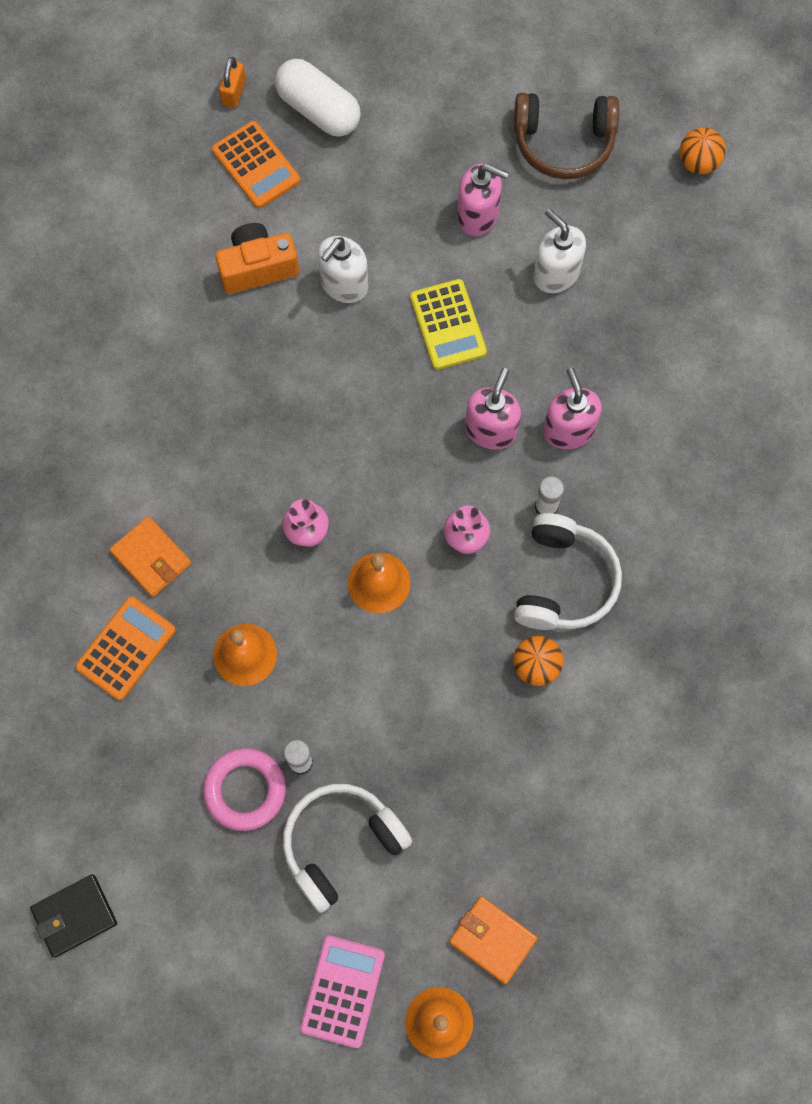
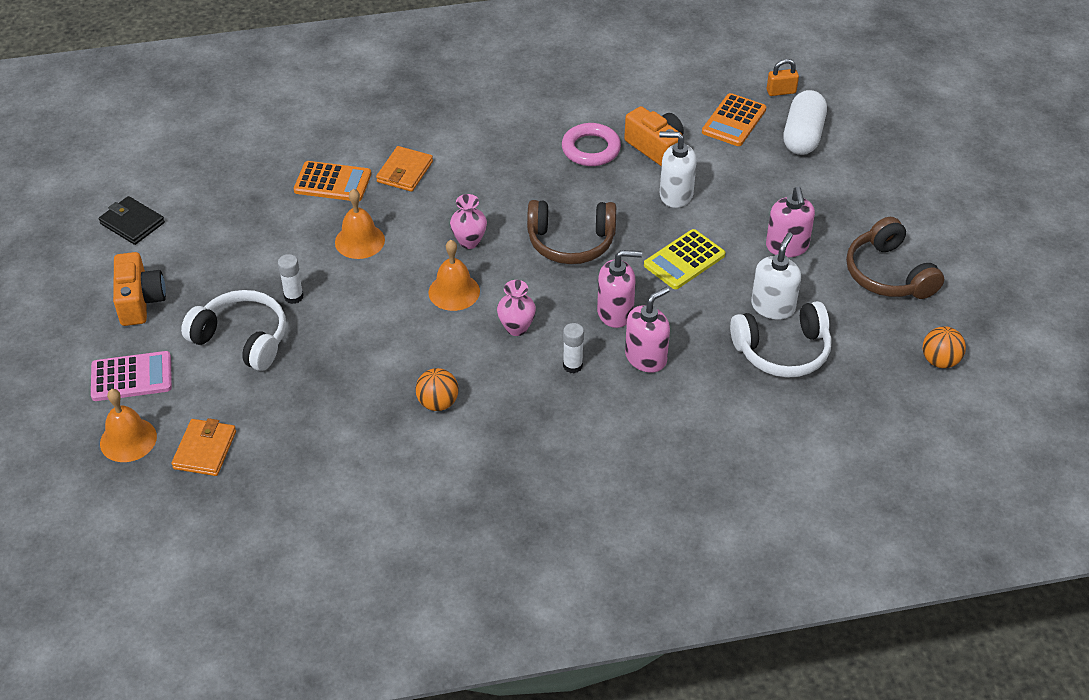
camera: 65 degrees right, 25 degrees down
(220, 945) = (140, 301): none -> orange camera
(245, 790) = (259, 275): pink ring -> pink ring (591, 149)
(363, 426) = (571, 242): none -> brown headphones
(564, 581) = (517, 397): white headphones -> white headphones (783, 351)

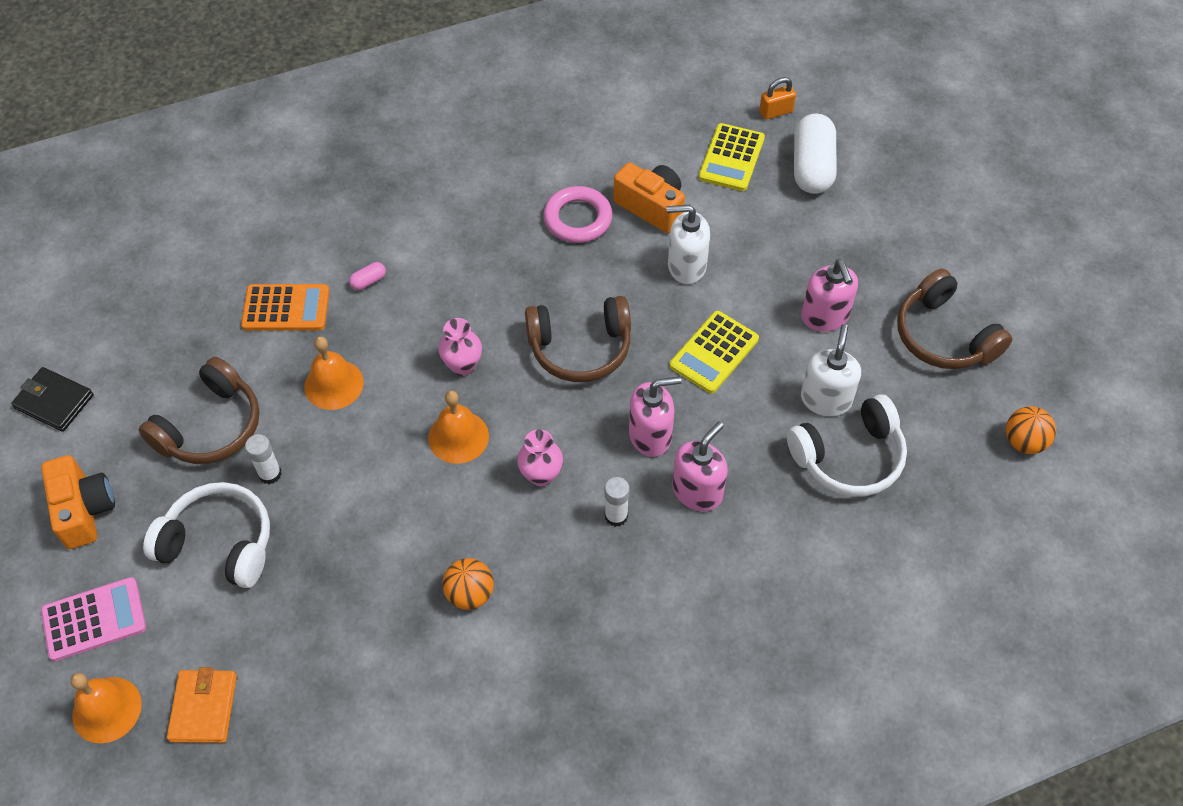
camera: 10 degrees left, 10 degrees up
(253, 257) = (211, 427): none -> brown headphones
(405, 172) = (368, 281): orange wallet -> pink capsule
(734, 121) = (731, 158): orange calculator -> yellow calculator

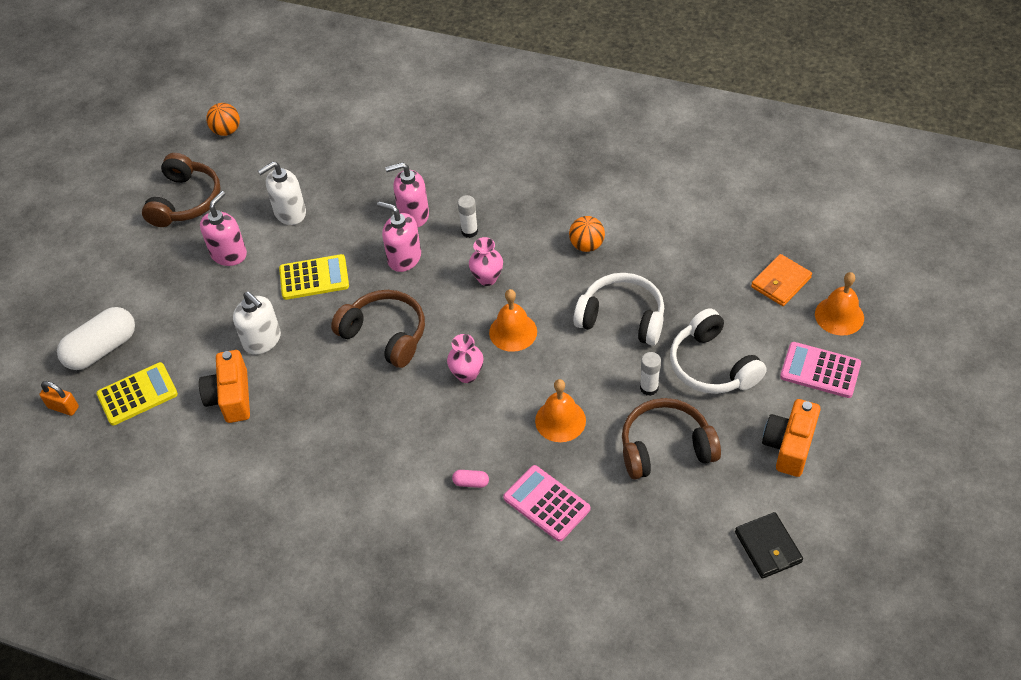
camera: 135 degrees left, 5 degrees down
(286, 308) = (546, 503): orange calculator -> pink calculator
(578, 219) = (286, 425): pink ring -> none
(849, 457) = (317, 179): white headphones -> white headphones (622, 317)

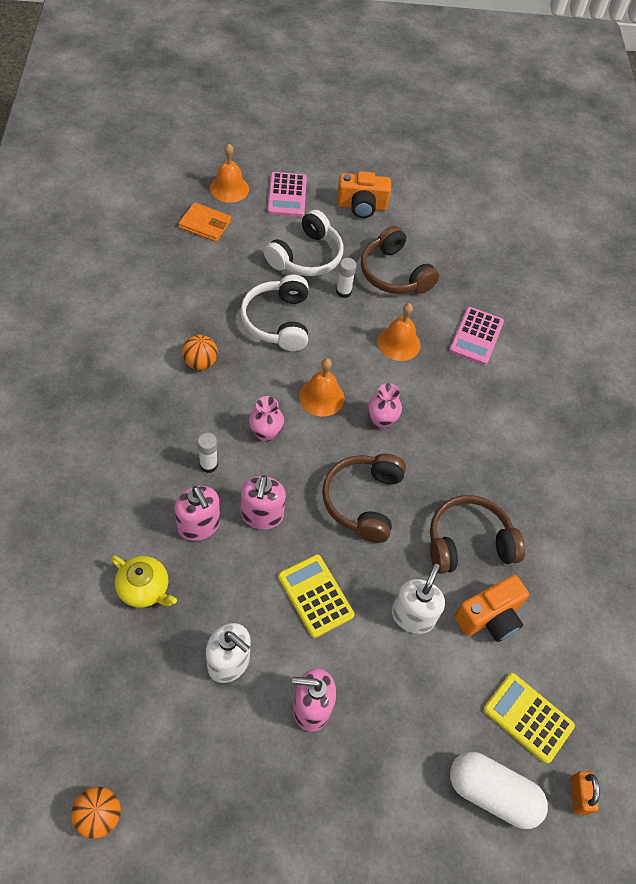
camera: 120 degrees left, 5 degrees up
(186, 201) = (241, 808): brown headphones -> brown headphones (468, 542)
(373, 174) = (144, 588): none -> yellow teapot
(471, 482) = (483, 390): pink capsule -> none
(768, 547) = (447, 209): black wallet -> none

